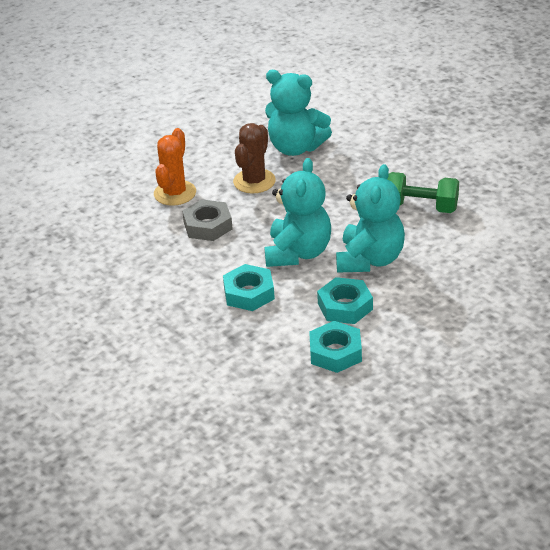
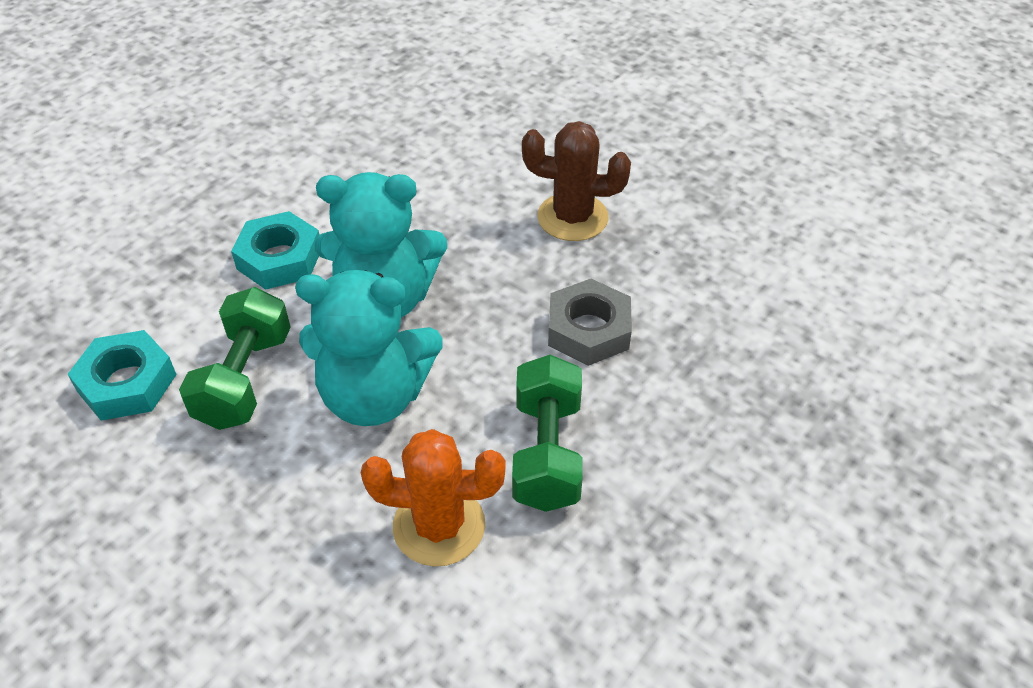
camera: 75 degrees right, 10 degrees up
(175, 193) = (520, 140): orange cactus -> orange cactus (439, 526)
(208, 226) = (444, 187): grey nut -> grey nut (588, 330)
(296, 147) = (686, 251): turquoise teddy bear -> none
(345, 306) = (245, 379): turquoise nut -> green dumbbell

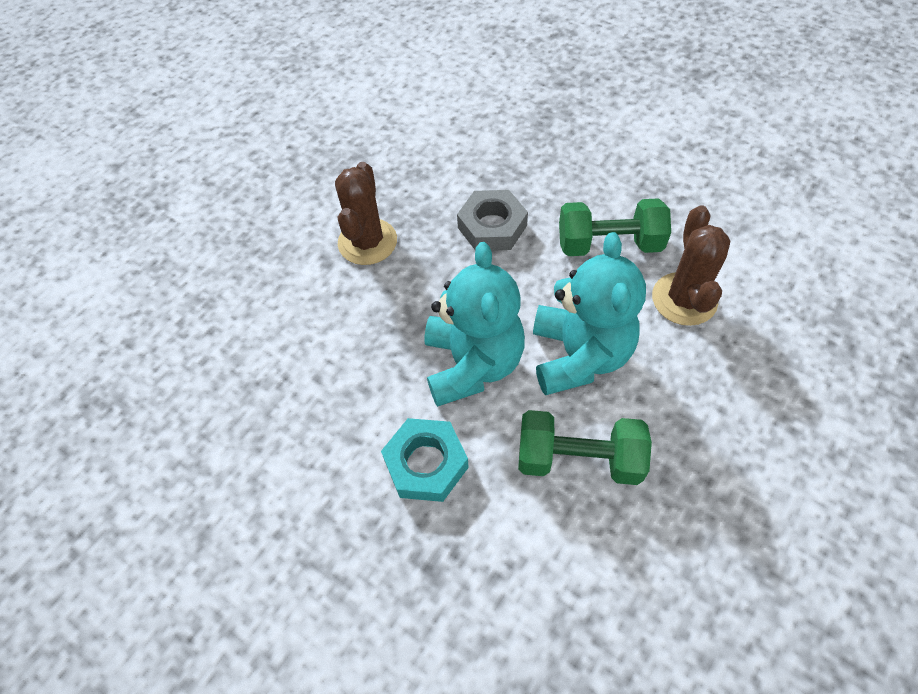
camera: 90 degrees left, 10 degrees up
(127, 383) = (601, 565): turquoise nut -> none
(439, 526) = (684, 299): orange cactus -> brown cactus

